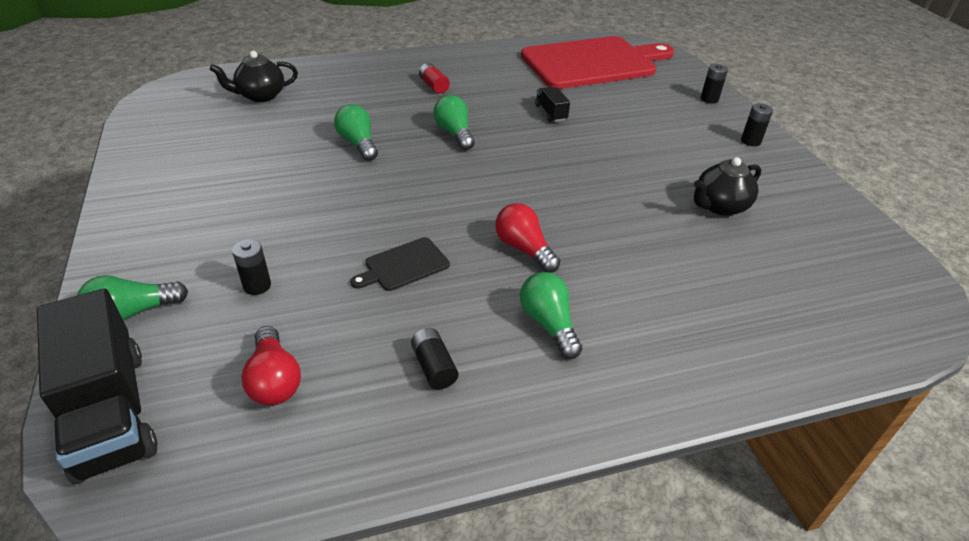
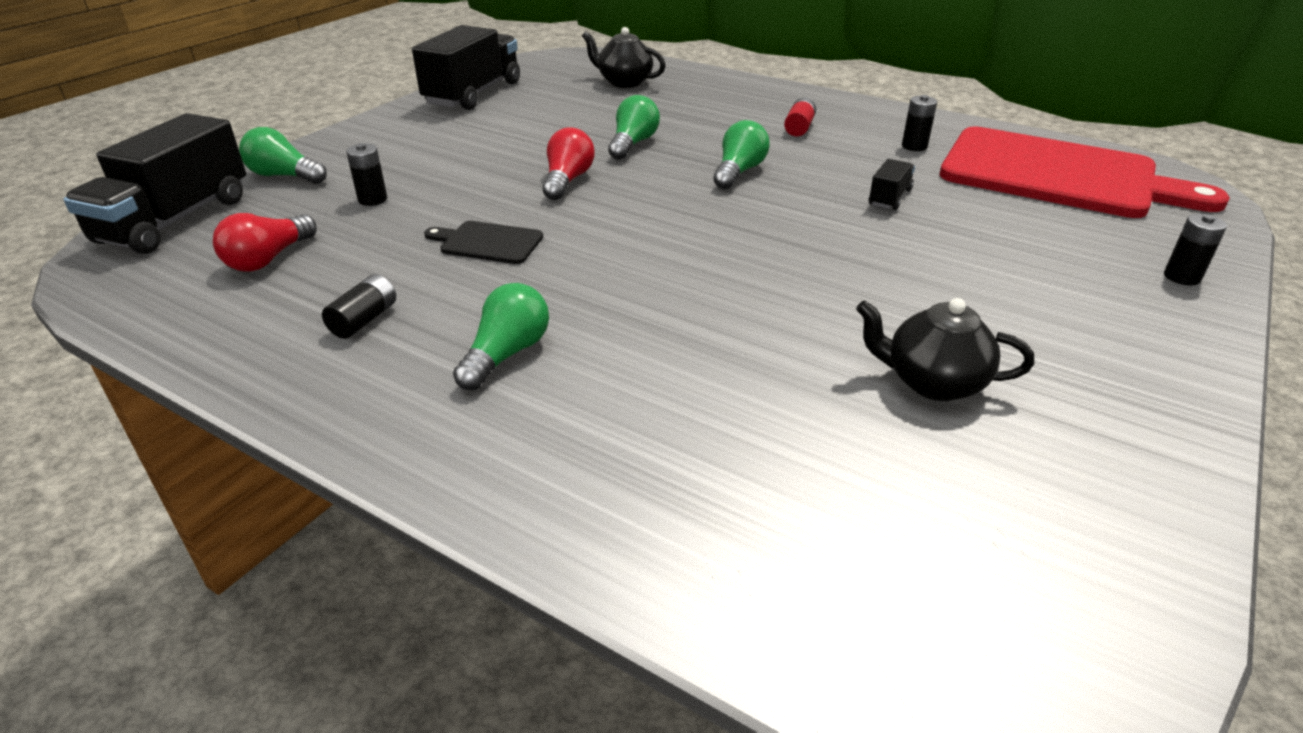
camera: 50 degrees right, 5 degrees down
(154, 157) = (473, 94): none -> black truck
(524, 249) = (610, 288): red light bulb -> red light bulb (567, 180)
(750, 141) = (1154, 349): black battery -> black battery (914, 146)

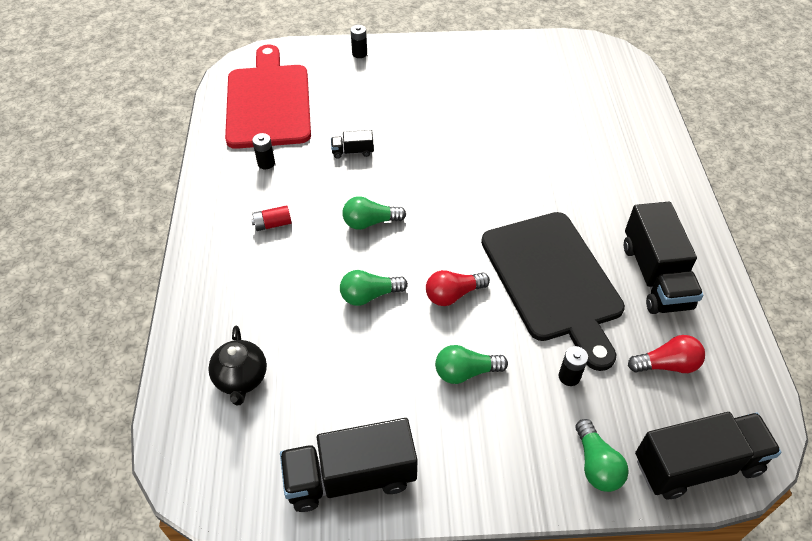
camera: 125 degrees left, 15 degrees up
(364, 320) = (655, 276): black battery -> black truck
(488, 242) = (553, 280): black cutting board -> black cutting board, size x2.47
(506, 354) = (618, 212): green light bulb -> green light bulb (465, 372)
(932, 382) = (506, 97): black teapot -> none

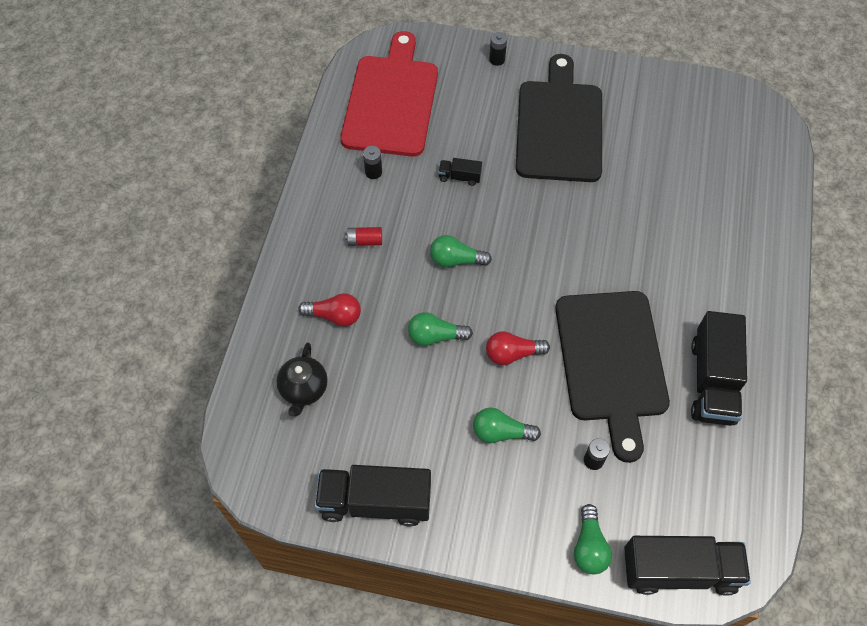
camera: 15 degrees right, 10 degrees up
(434, 94) = (559, 126): none -> black cutting board
(667, 365) = (688, 472): red light bulb -> red light bulb (335, 316)

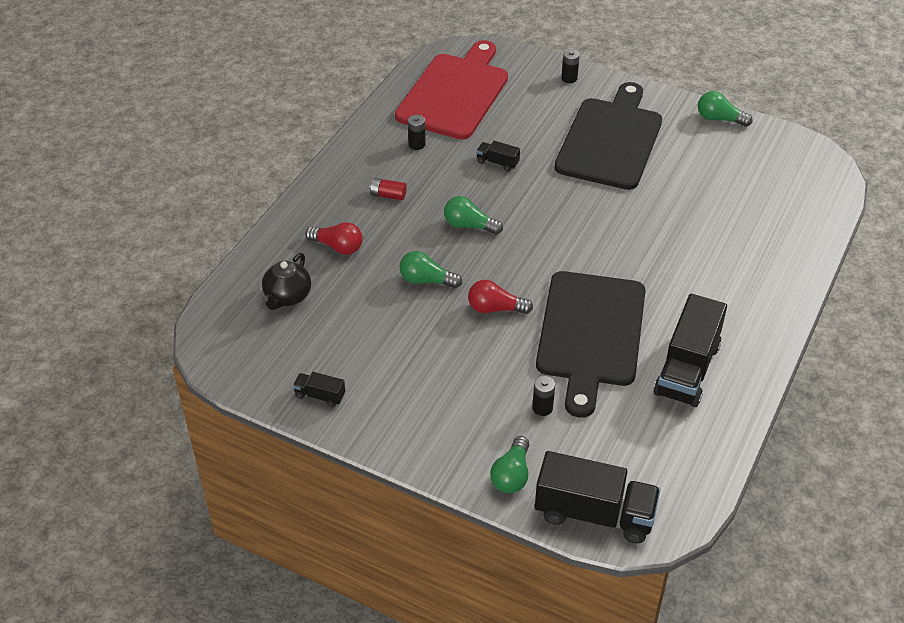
camera: 15 degrees right, 15 degrees down
(375, 501) = (320, 395): black truck -> black truck, size x0.45
(501, 432) = (460, 367): green light bulb -> green light bulb (719, 119)

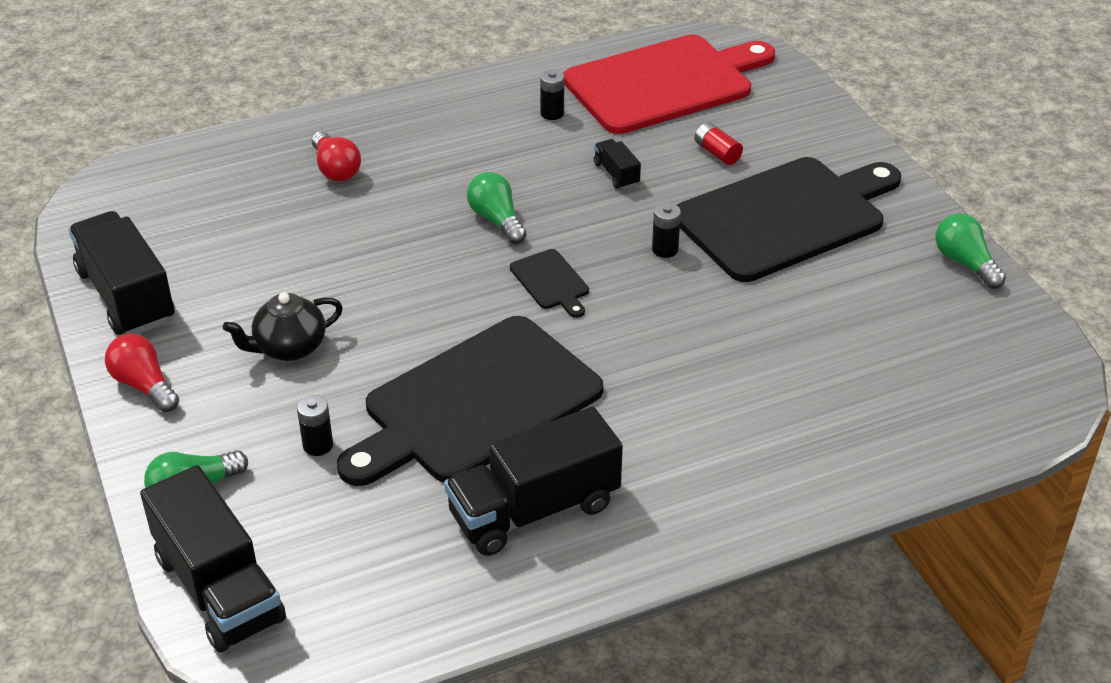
camera: 40 degrees right, 5 degrees down
(287, 297) = (225, 189): black teapot -> black teapot (289, 348)
(320, 395) = (126, 296): black truck -> black truck, size x2.20
(388, 195) = (453, 147): red battery -> red battery (717, 153)
(426, 280) = (377, 249): green light bulb -> none
(495, 308) = (409, 317): red light bulb -> red light bulb (144, 385)
(542, 244) = (551, 282): none -> black cutting board
(569, 78) = (824, 129): black battery -> black battery (665, 249)

